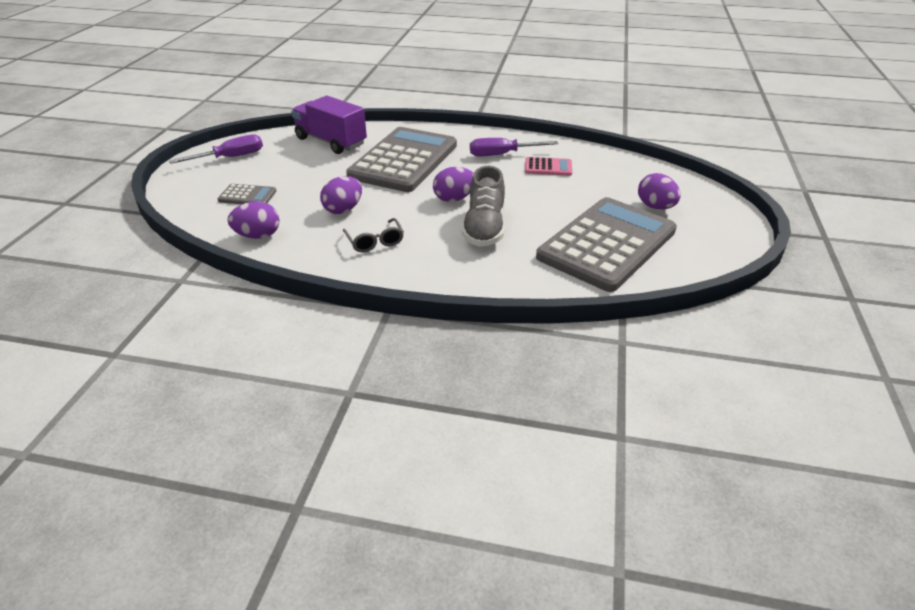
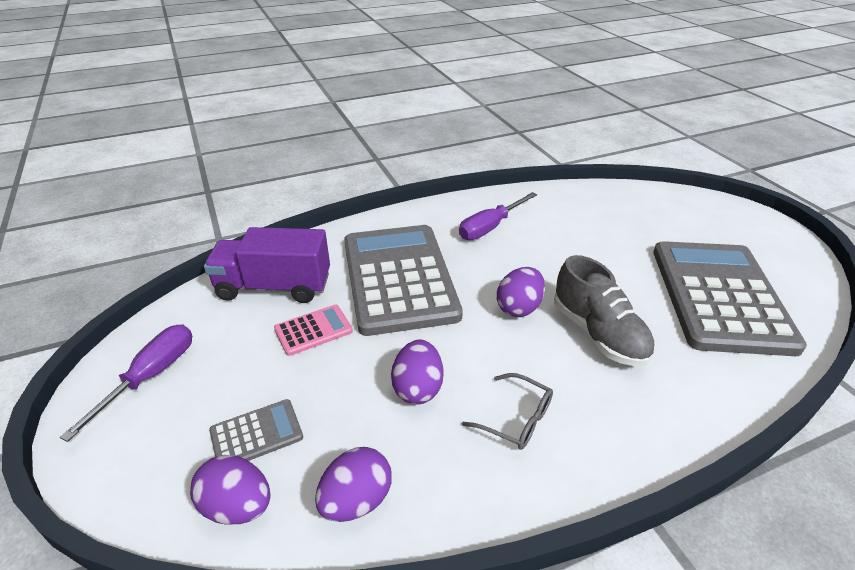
camera: 35 degrees left, 0 degrees up
(548, 167) = (551, 226): pink calculator -> pink calculator (313, 330)
(655, 207) = (693, 233): purple egg -> purple egg (238, 506)

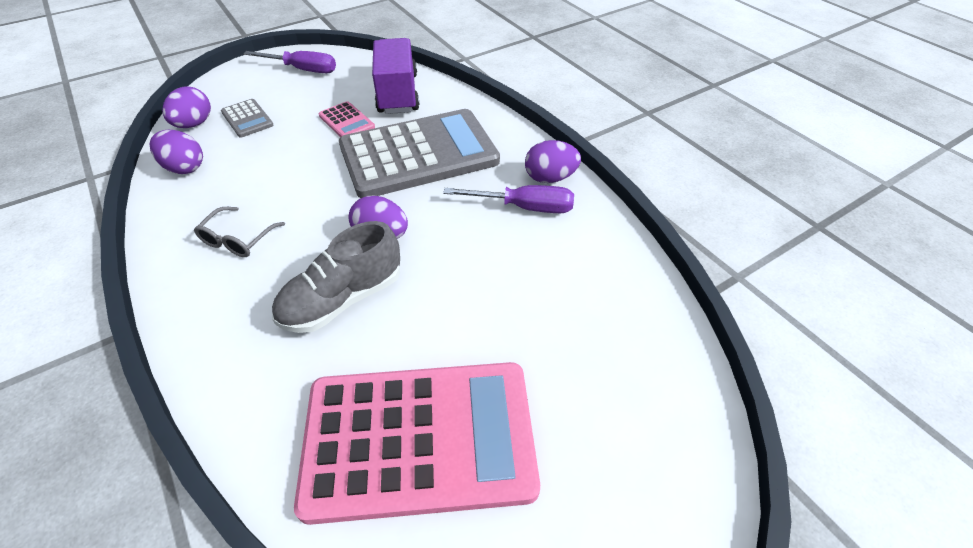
camera: 80 degrees right, 10 degrees up
(418, 388) = (279, 182): purple egg -> purple egg (550, 178)
(490, 227) = (524, 207): purple screwdriver -> purple screwdriver turned 150 degrees clockwise
(719, 296) = (419, 439): grey calculator -> pink calculator

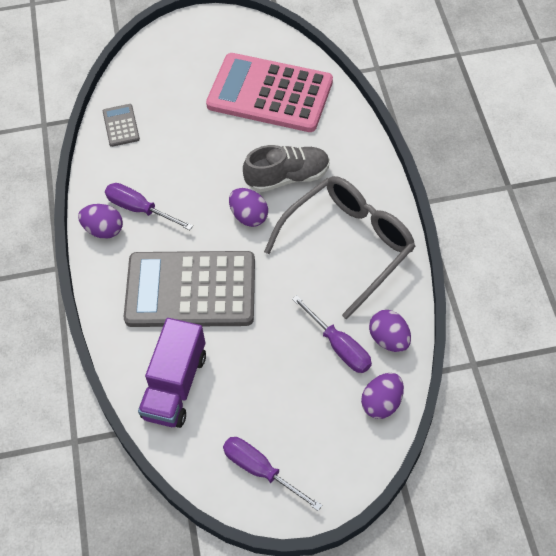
camera: 155 degrees left, 10 degrees up
(237, 240) = (349, 245): grey glasses -> grey glasses, size x2.40
(241, 150) = (339, 346): none -> purple screwdriver
(247, 119) = (330, 394): grey calculator -> grey calculator (121, 125)
(346, 121) = (238, 357): pink calculator -> none

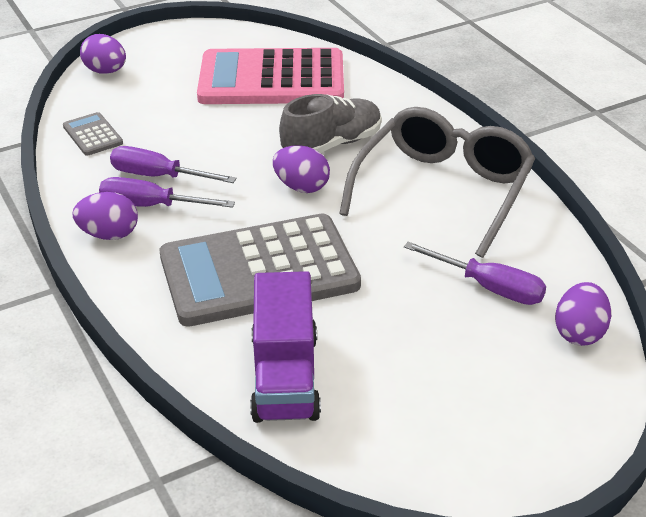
camera: 20 degrees left, 20 degrees down
(260, 470) = (458, 445): purple screwdriver -> purple screwdriver (158, 176)
(389, 339) = (548, 267): purple egg -> purple egg (106, 71)

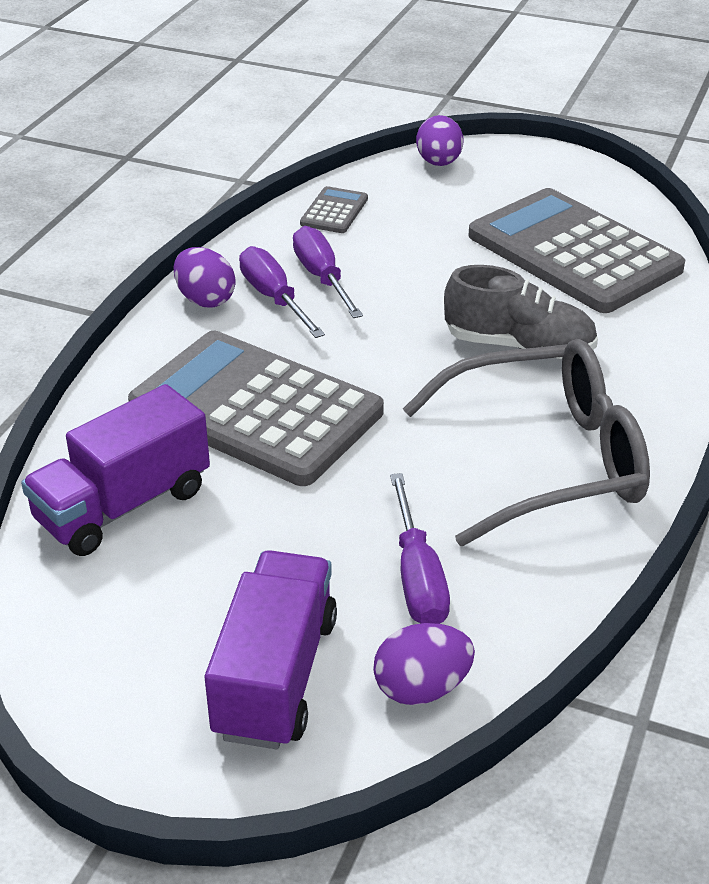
camera: 50 degrees right, 0 degrees up
(272, 79) = (573, 252): pink calculator -> grey calculator
(301, 187) = (420, 365): purple egg -> none
(516, 385) = (275, 676): none -> purple truck

